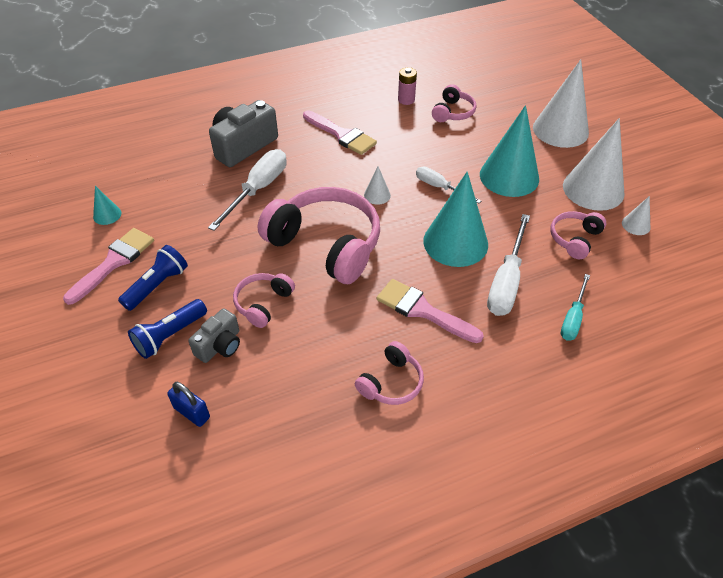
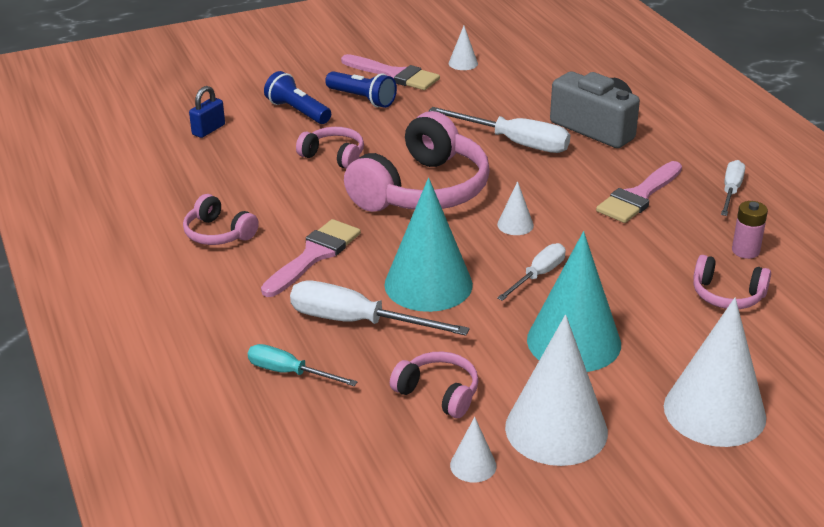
camera: 90 degrees right, 15 degrees down
(107, 215) = (463, 63): turquoise cone -> white cone
(220, 345) = (282, 137): grey camera -> none
(337, 96) = (731, 191): none -> white screwdriver

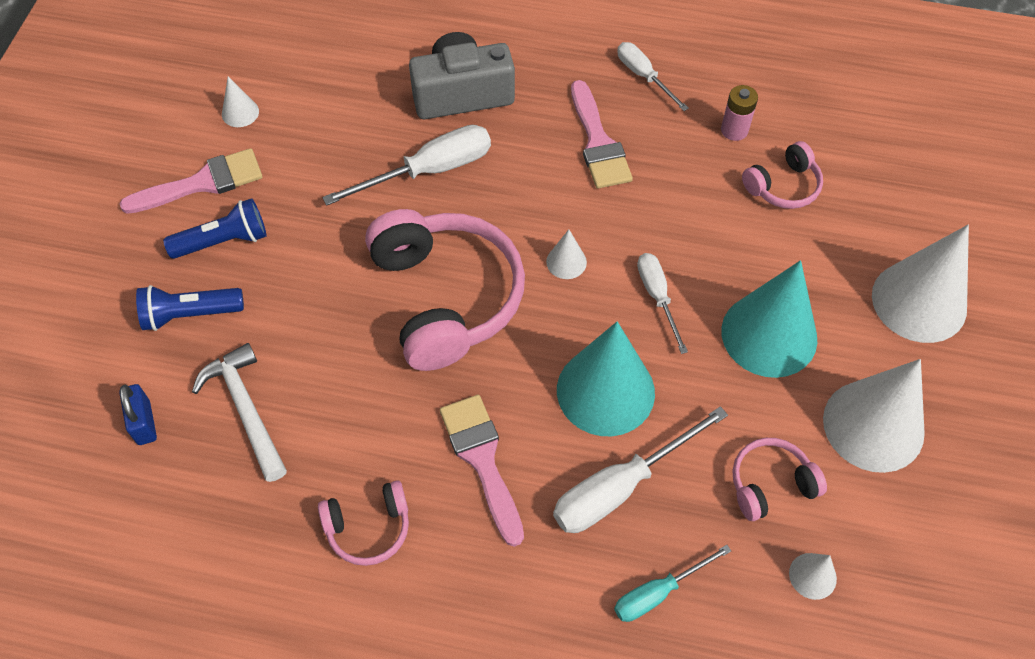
camera: 55 degrees left, 25 degrees up
(254, 157) = (246, 410): none -> white hammer
(334, 156) = (313, 335): pink headphones -> none
(473, 465) = (881, 518): white cone -> white cone (812, 576)

